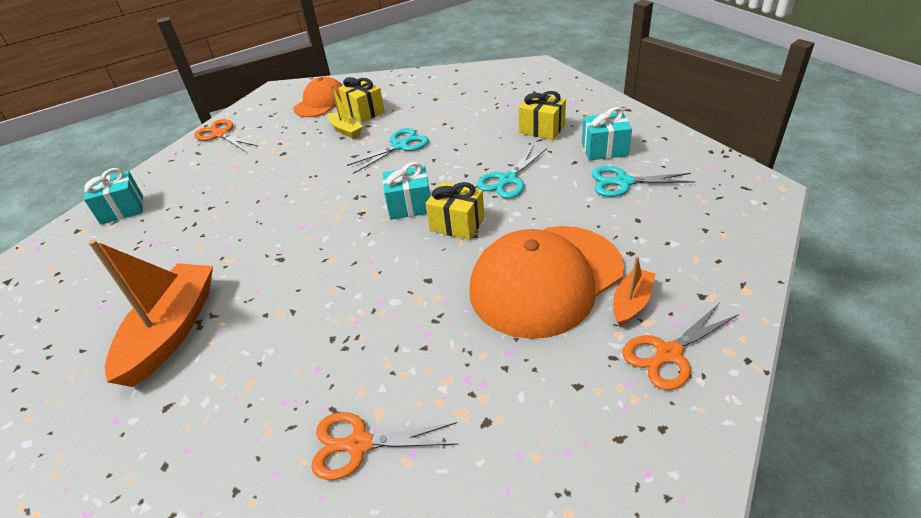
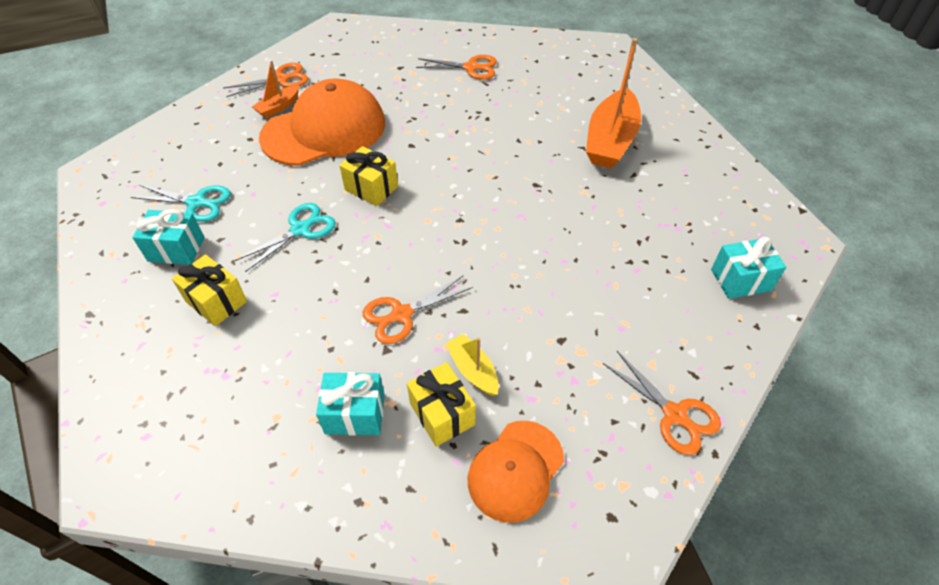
camera: 175 degrees left, 10 degrees up
(400, 146) = (402, 314): turquoise scissors -> orange scissors
(410, 206) = (410, 217): turquoise gift -> turquoise gift (355, 414)

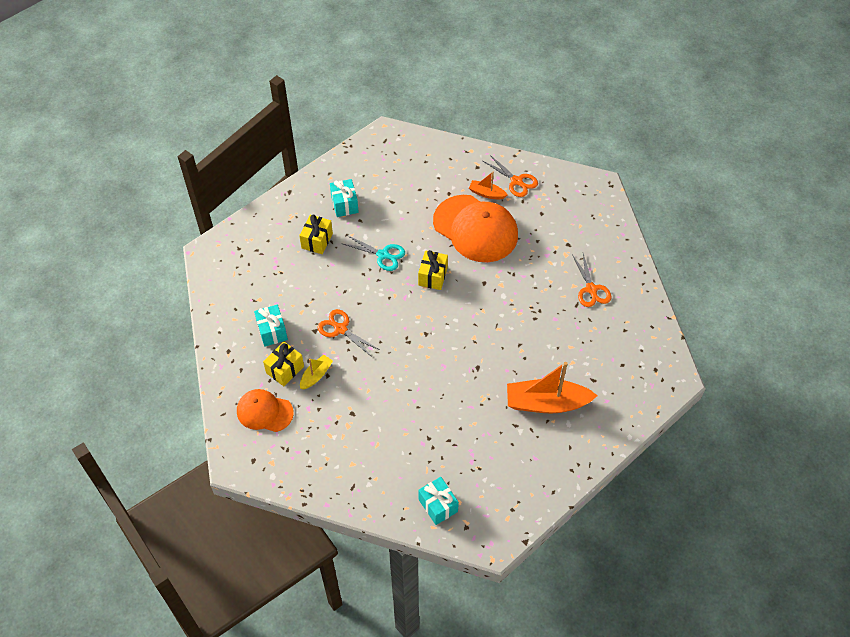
camera: 70 degrees right, 5 degrees up
(196, 202) = (382, 195): turquoise scissors -> none
(674, 414) = (321, 480): orange scissors -> none

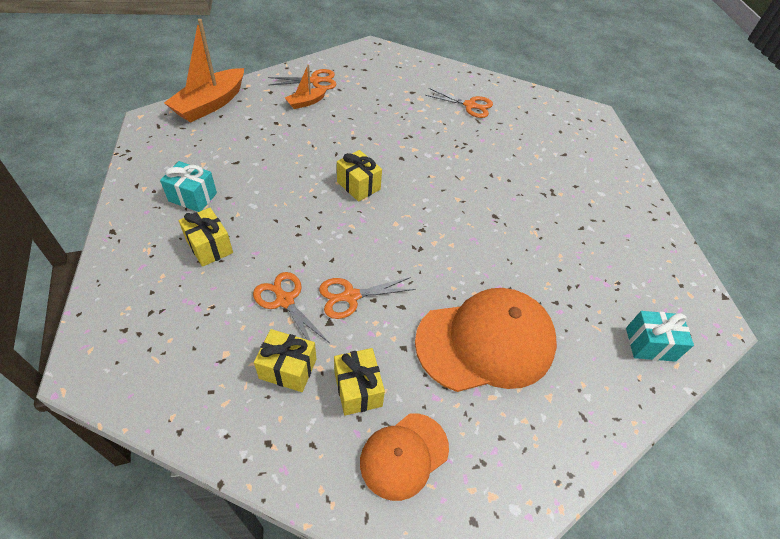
camera: 60 degrees left, 5 degrees down
(272, 331) = (288, 368): turquoise gift -> yellow gift
(311, 301) = (285, 300): none -> orange scissors
(316, 375) = (394, 359): yellow boat -> none
(383, 255) = (292, 205): turquoise scissors -> none
(475, 229) = (336, 129): orange cap -> orange cap (486, 342)
(546, 403) = (570, 194): orange boat -> orange boat (210, 104)

